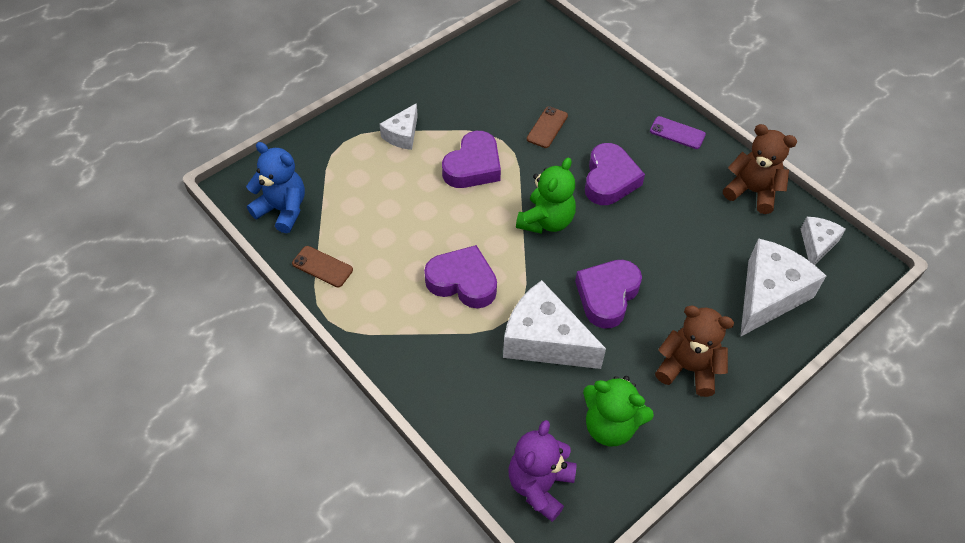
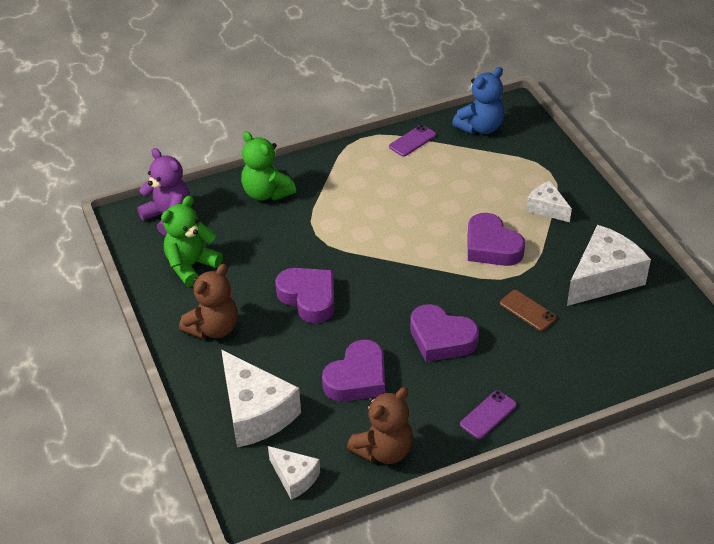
camera: 110 degrees right, 10 degrees down
(322, 267) = (412, 141): brown phone -> purple phone
(462, 282) = (363, 214): purple heart -> purple heart (357, 378)
(544, 340) = (284, 248): white cheese -> white cheese (603, 278)
(546, 221) = (407, 280): green teddy bear -> green teddy bear (266, 193)

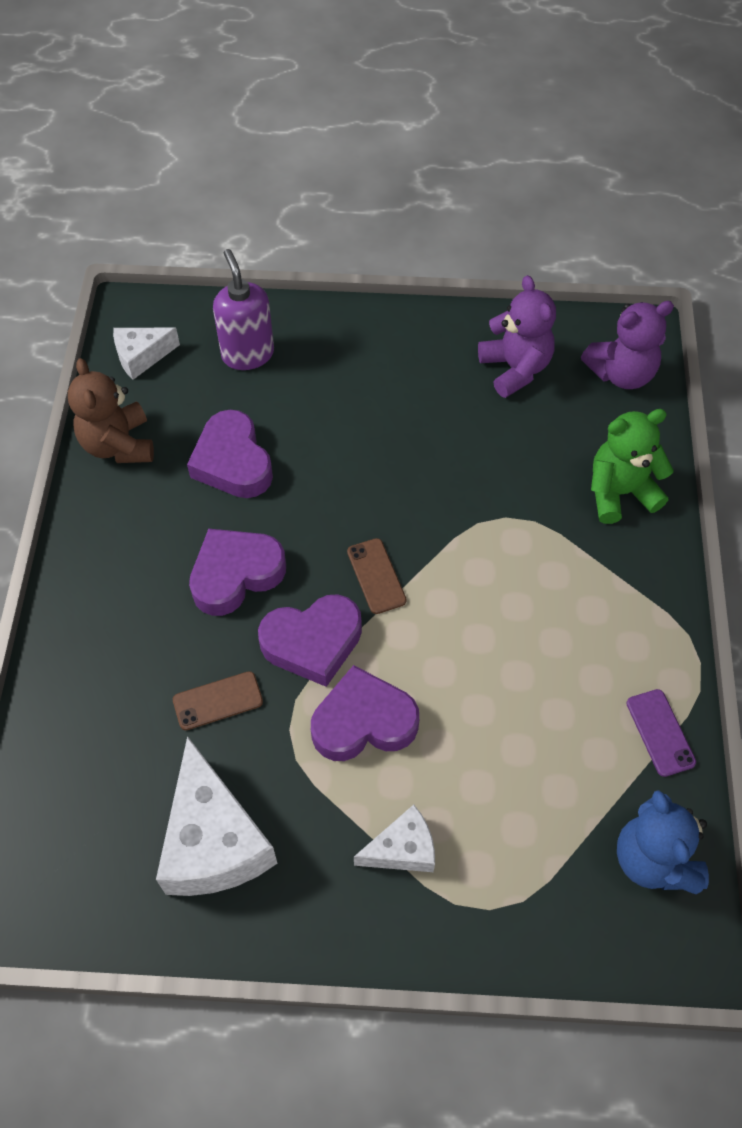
camera: 115 degrees right, 15 degrees up
(191, 266) = (515, 369): green teddy bear -> purple teddy bear
(213, 328) = (396, 357): brown teddy bear -> none
(255, 413) = (247, 354): white cheese -> purple soap dispenser
(309, 298) = (390, 464): purple heart -> purple heart (313, 643)
(396, 275) = (376, 576): none -> brown phone
(488, 415) = (91, 566): purple phone -> none

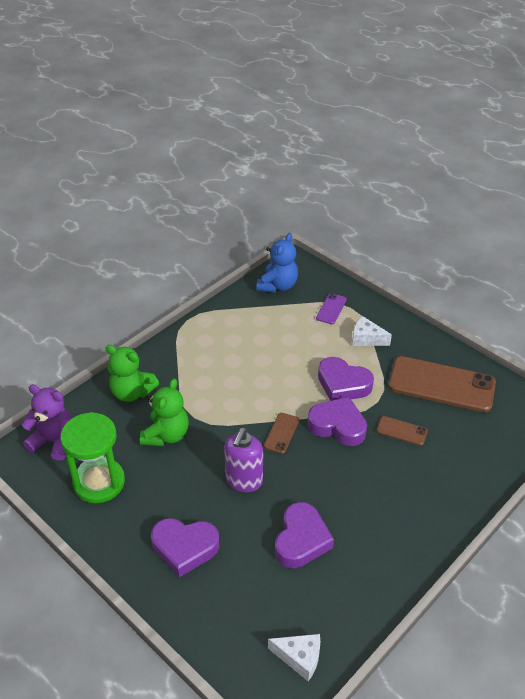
camera: 140 degrees left, 15 degrees down
(118, 445) = (360, 600): brown teddy bear -> none
(213, 841) = (441, 384): white cheese -> brown phone
(236, 574) = (349, 479): purple heart -> purple heart (185, 548)
(247, 354) = (231, 606): purple soap dispenser -> purple soap dispenser (244, 481)
(511, 470) = (166, 435): none -> green teddy bear
(515, 369) = (99, 482): purple teddy bear -> green hourglass
(660, 732) = (230, 311): purple phone -> purple phone (331, 309)

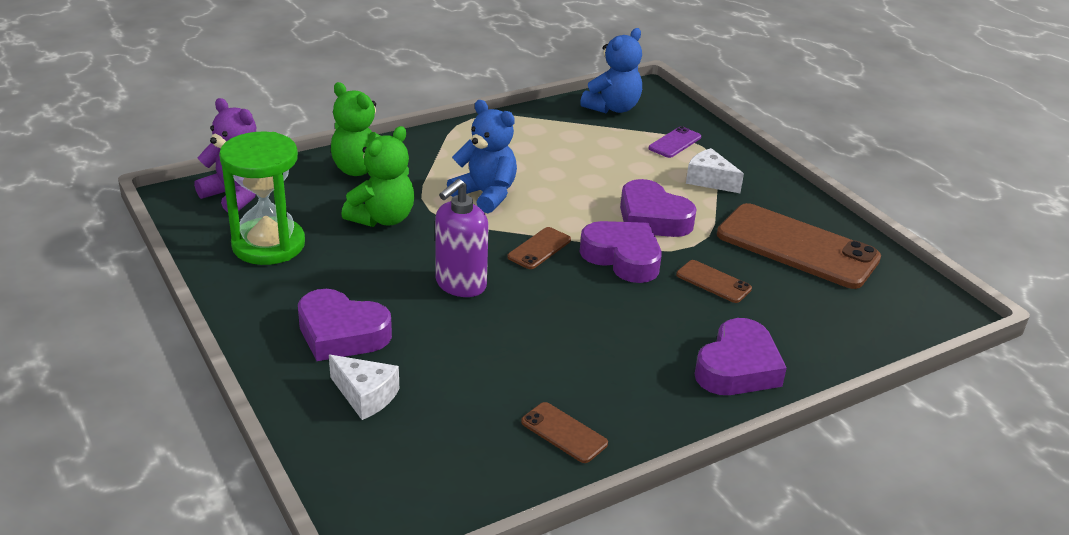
camera: 15 degrees right, 10 degrees down
(226, 393) = (486, 195): none -> blue teddy bear
(299, 658) = (435, 487): white cheese -> white cheese (365, 396)
(301, 540) = (507, 362): purple heart -> purple heart (737, 367)
(359, 588) = (564, 433): none -> brown phone

